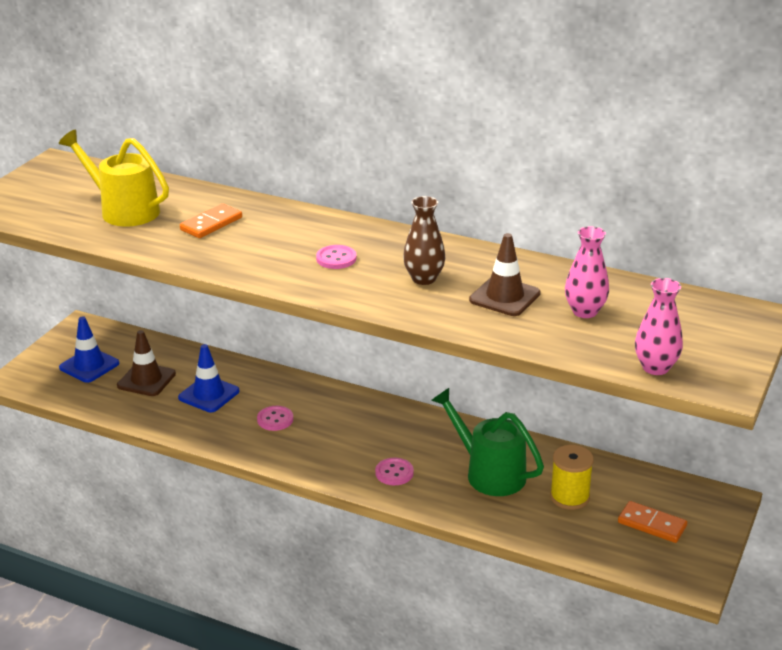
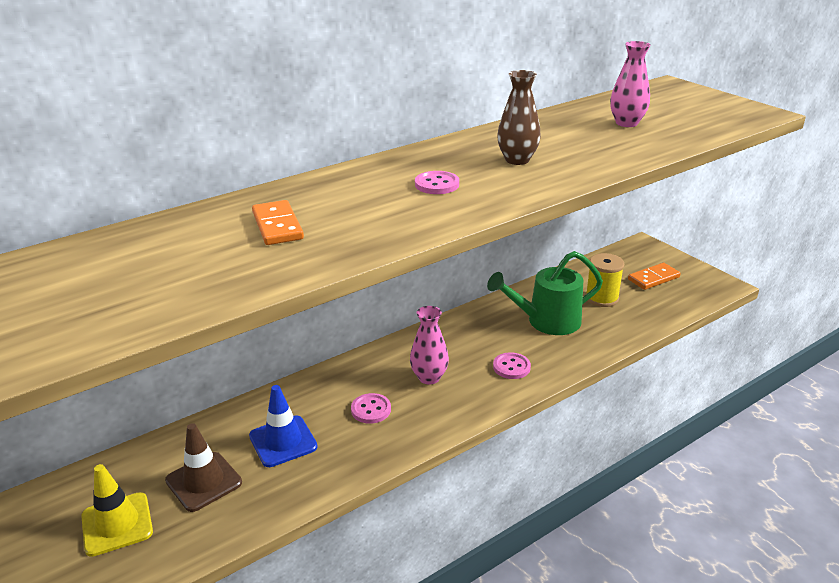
camera: 60 degrees left, 0 degrees up
(89, 365) = (117, 524): blue traffic cone -> yellow traffic cone
(123, 210) = (159, 270): yellow watering can -> none
(504, 297) = (579, 141): brown traffic cone -> none
(655, 367) = (726, 123): pink vase -> pink vase (429, 377)

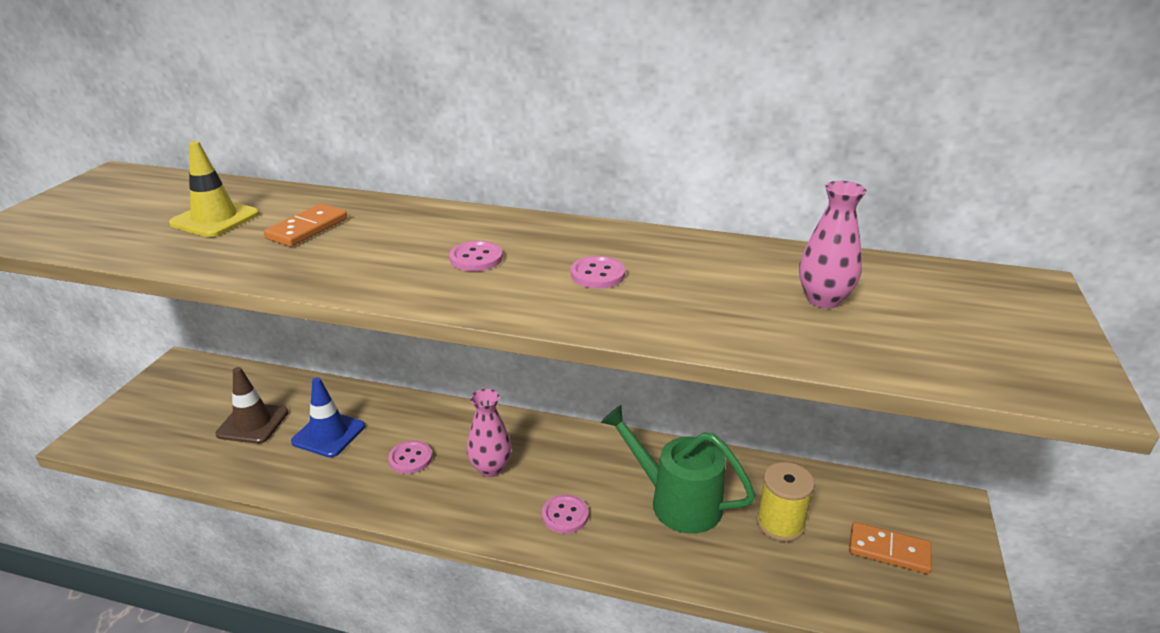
camera: 50 degrees right, 0 degrees up
(117, 524) = (183, 412): yellow traffic cone -> yellow traffic cone (215, 219)
(517, 160) = (597, 274): brown vase -> pink button

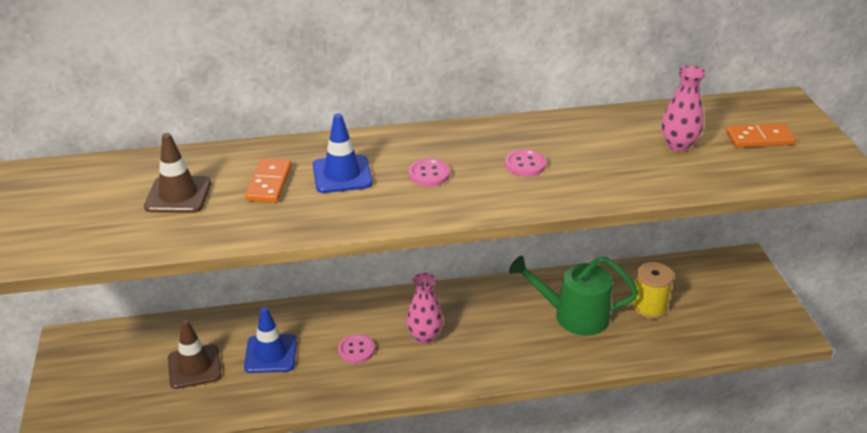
camera: 25 degrees left, 5 degrees up
(215, 219) = (178, 195): yellow traffic cone -> brown traffic cone
(386, 237) = (342, 174): none -> blue traffic cone
(565, 515) = (504, 351): pink button -> none
(889, 550) = (723, 302): orange domino -> orange domino (759, 138)

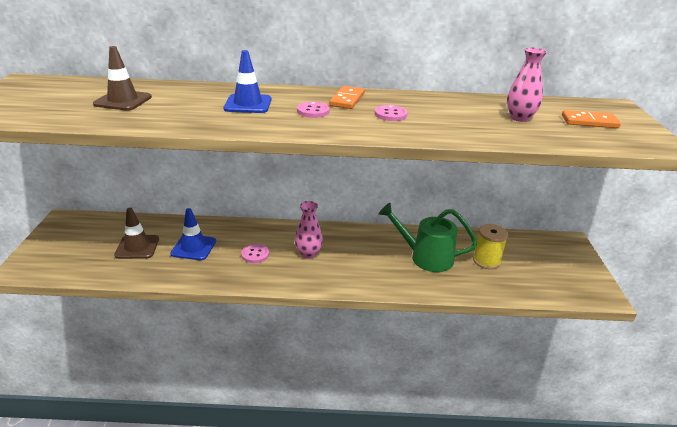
camera: 10 degrees right, 5 degrees down
(269, 183) = (191, 102): orange domino -> orange domino (347, 99)

